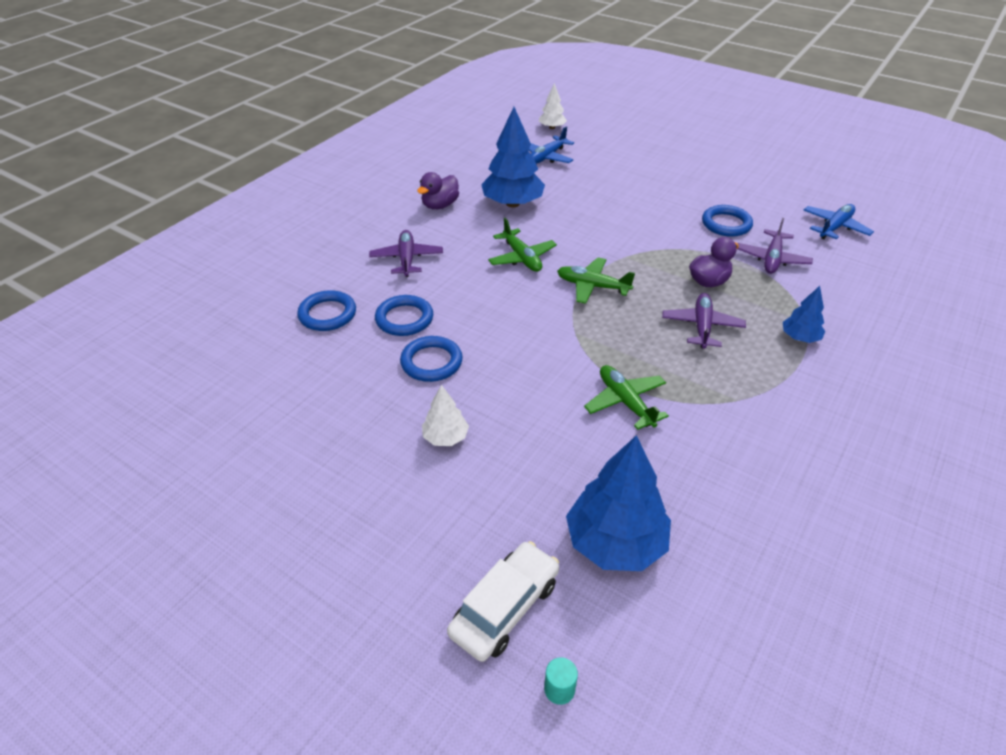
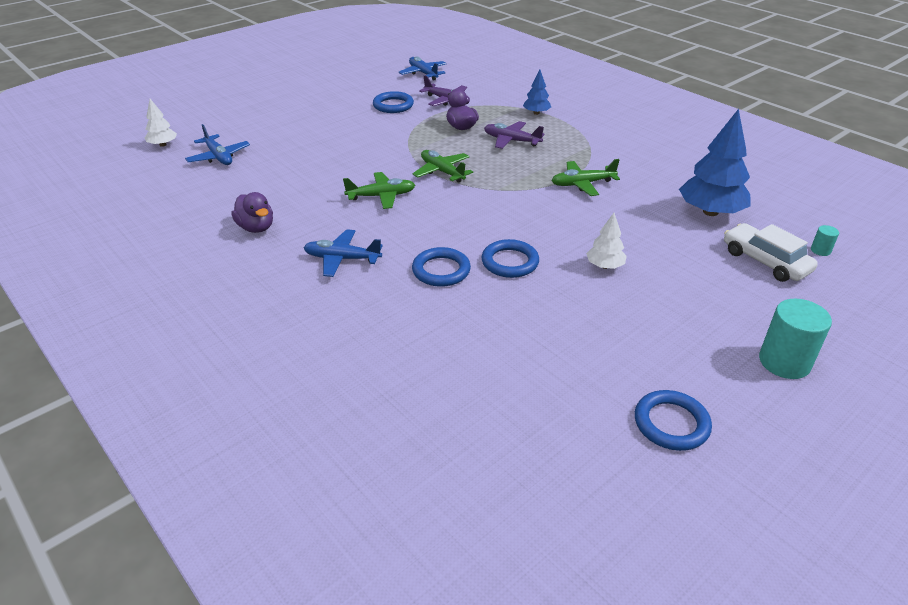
camera: 75 degrees left, 5 degrees down
(288, 615) = (784, 362): none -> turquoise cylinder
(327, 314) = (410, 319): blue ring -> blue ring (671, 423)
(407, 259) = (342, 259): purple plane -> blue plane
(512, 203) = (288, 187): blue tree -> none
(592, 286) = (442, 172): green plane -> green plane turned 105 degrees clockwise

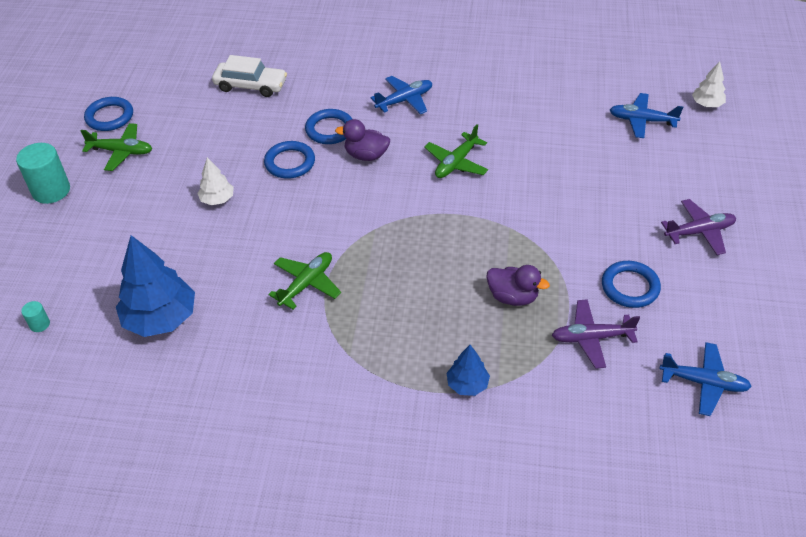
camera: 140 degrees right, 10 degrees up
(256, 228) = (496, 87): purple duck -> purple duck (366, 155)
(442, 172) = (446, 219): green plane -> green plane (121, 152)
(511, 141) = (437, 308): purple plane -> purple plane (699, 232)
(765, 261) = (88, 280): white car -> white car (251, 85)

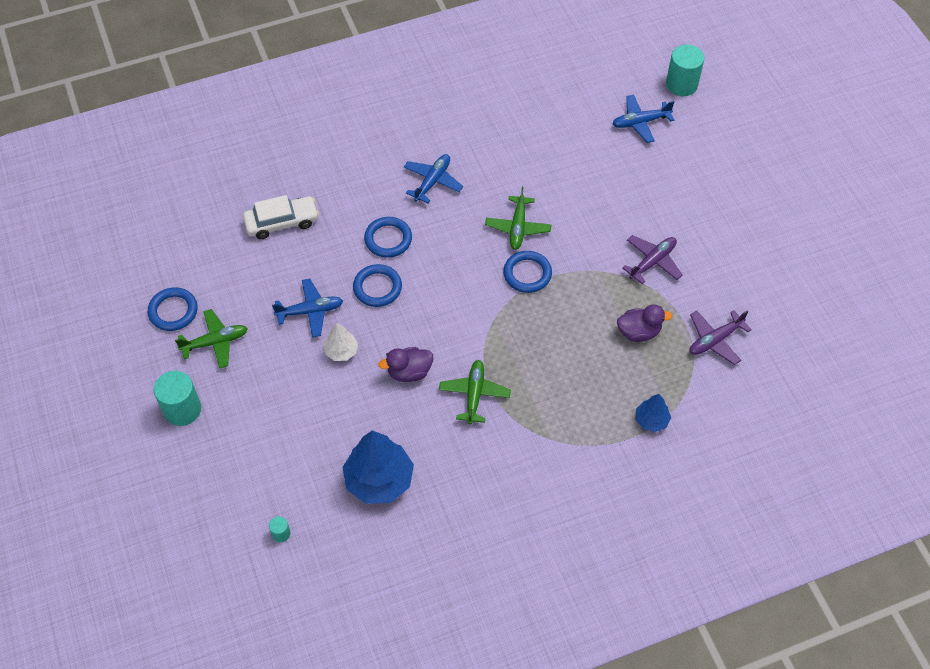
camera: 30 degrees left, 10 degrees up
(366, 155) = (438, 252): purple duck -> purple duck (409, 372)
(630, 287) = (717, 284): blue ring -> blue ring (527, 274)
(699, 232) = (740, 212): purple plane -> purple plane (652, 262)
(704, 383) = (809, 340): blue plane -> blue plane (310, 311)
(707, 104) = (681, 84): white tree -> turquoise cylinder

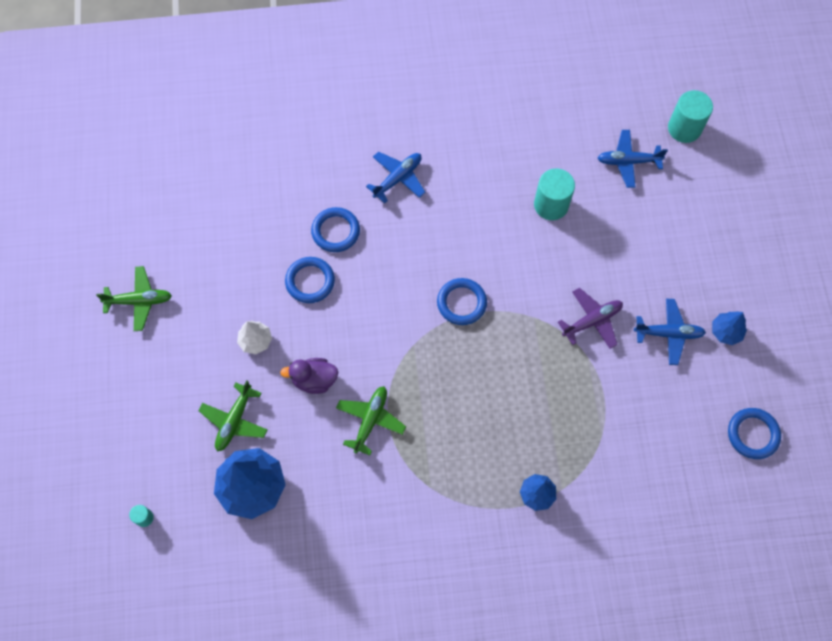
camera: 15 degrees right, 10 degrees up
(173, 311) = (109, 258): blue ring -> blue ring (752, 434)
(182, 409) = (89, 364): turquoise cylinder -> turquoise cylinder (551, 205)
(282, 222) = (238, 188): white car -> none
(310, 311) = (238, 291): blue plane -> blue plane (668, 334)
(518, 227) = (467, 249): green plane -> green plane (234, 421)
(639, 332) = (554, 395): purple duck -> none
(715, 340) = (629, 423): purple plane -> none
(775, 243) = (726, 332): none -> blue tree

